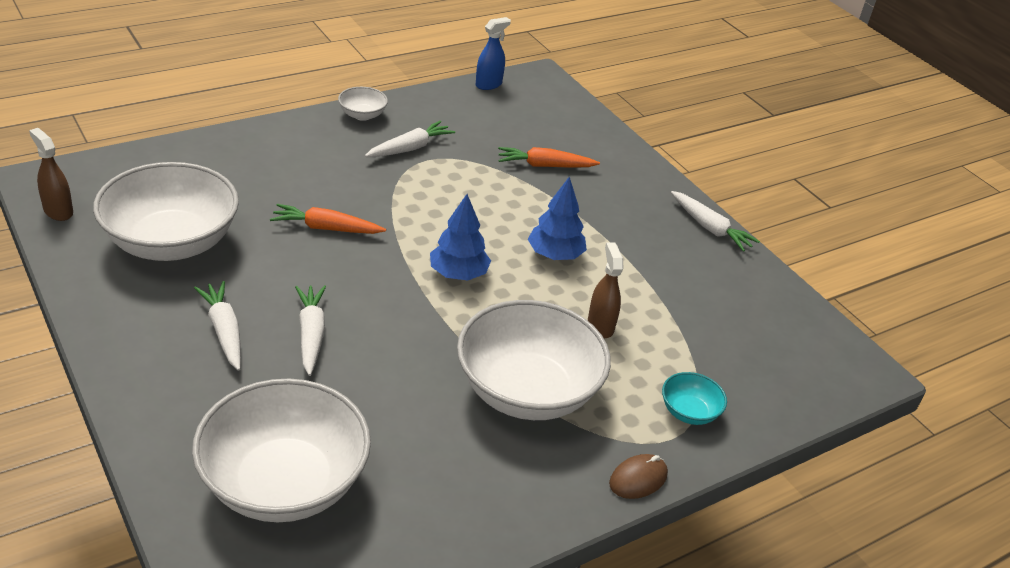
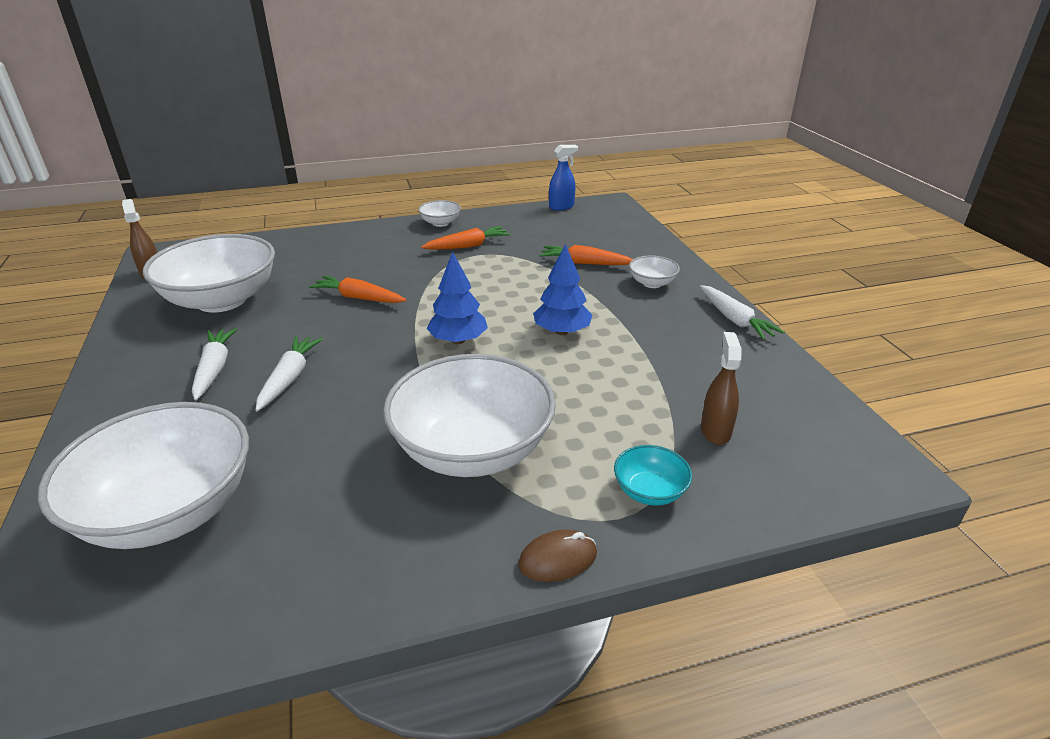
camera: 20 degrees right, 5 degrees down
(409, 148) = (467, 246): white carrot -> orange carrot
(600, 325) = (581, 395): brown spray bottle -> brown spray bottle (715, 431)
(620, 188) = (652, 283): none -> white bowl

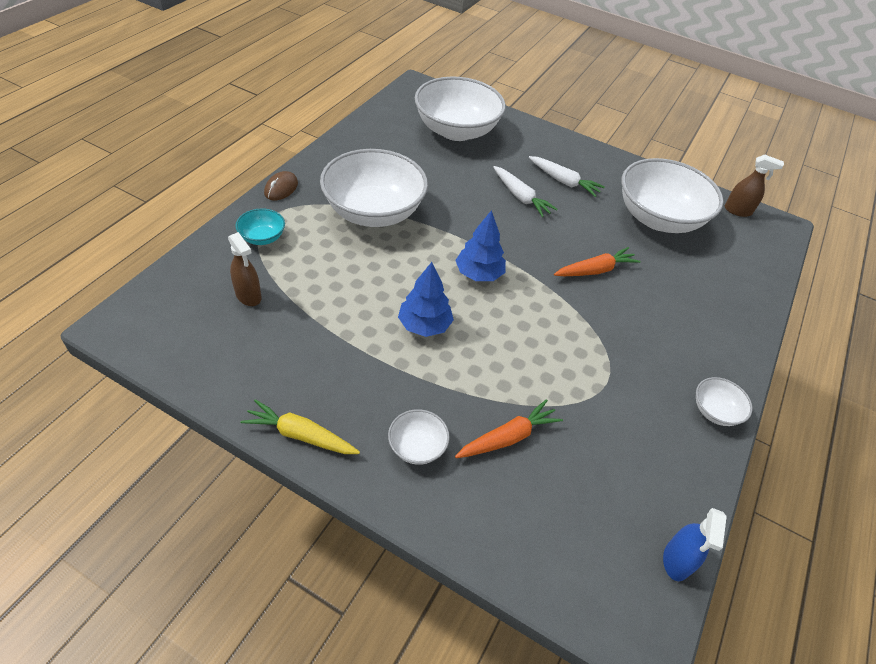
camera: 130 degrees right, 15 degrees up
(467, 246) = (634, 388): orange carrot -> none
(734, 319) = (301, 435): white carrot -> yellow carrot

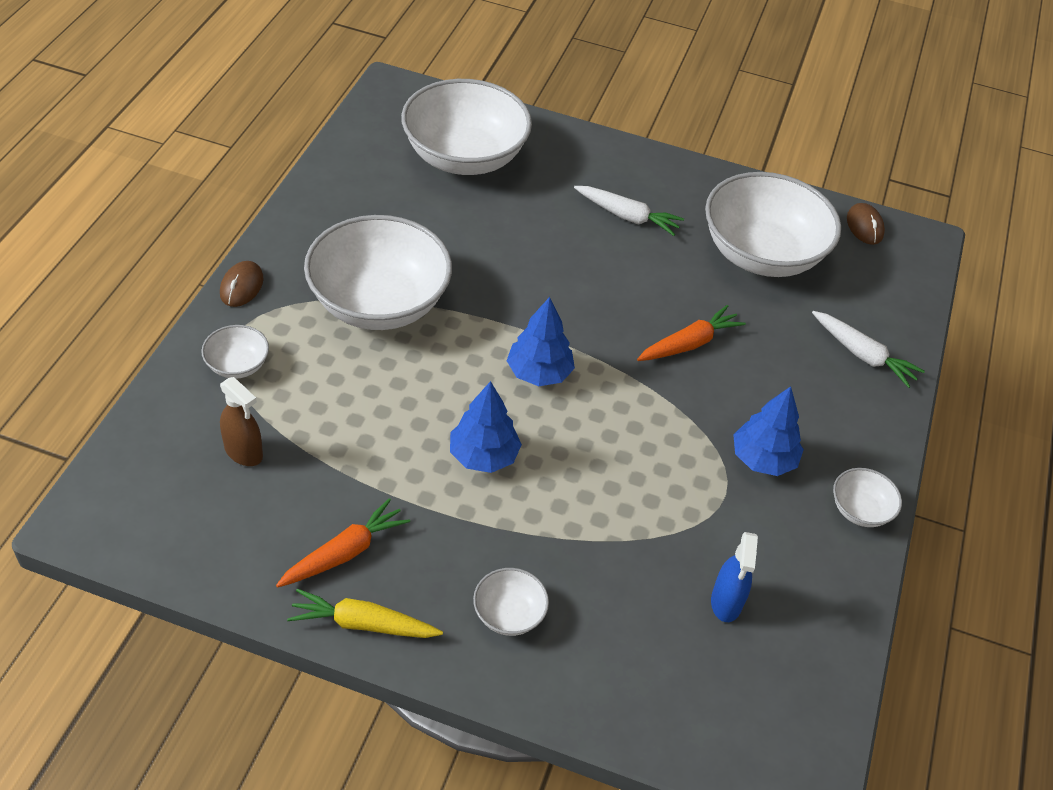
camera: 10 degrees left, 0 degrees up
(262, 237) = (237, 365): turquoise bowl -> white bowl
(508, 437) = (616, 584): orange carrot -> orange carrot (344, 553)
(520, 197) = (573, 249): white carrot -> white carrot (862, 355)
(640, 360) = (763, 459): none -> blue tree
(676, 561) = (833, 695): blue spray bottle -> blue spray bottle (726, 602)
(738, 211) = (864, 226): brown spray bottle -> brown mouse

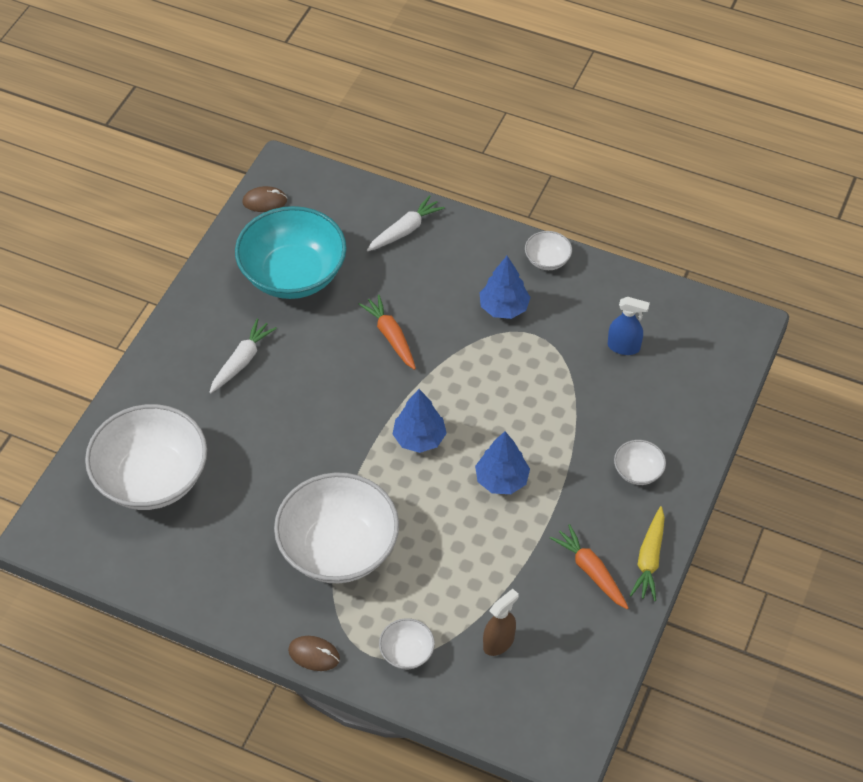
camera: 80 degrees left, 5 degrees up
(761, 254) = (293, 274): white bowl -> turquoise bowl

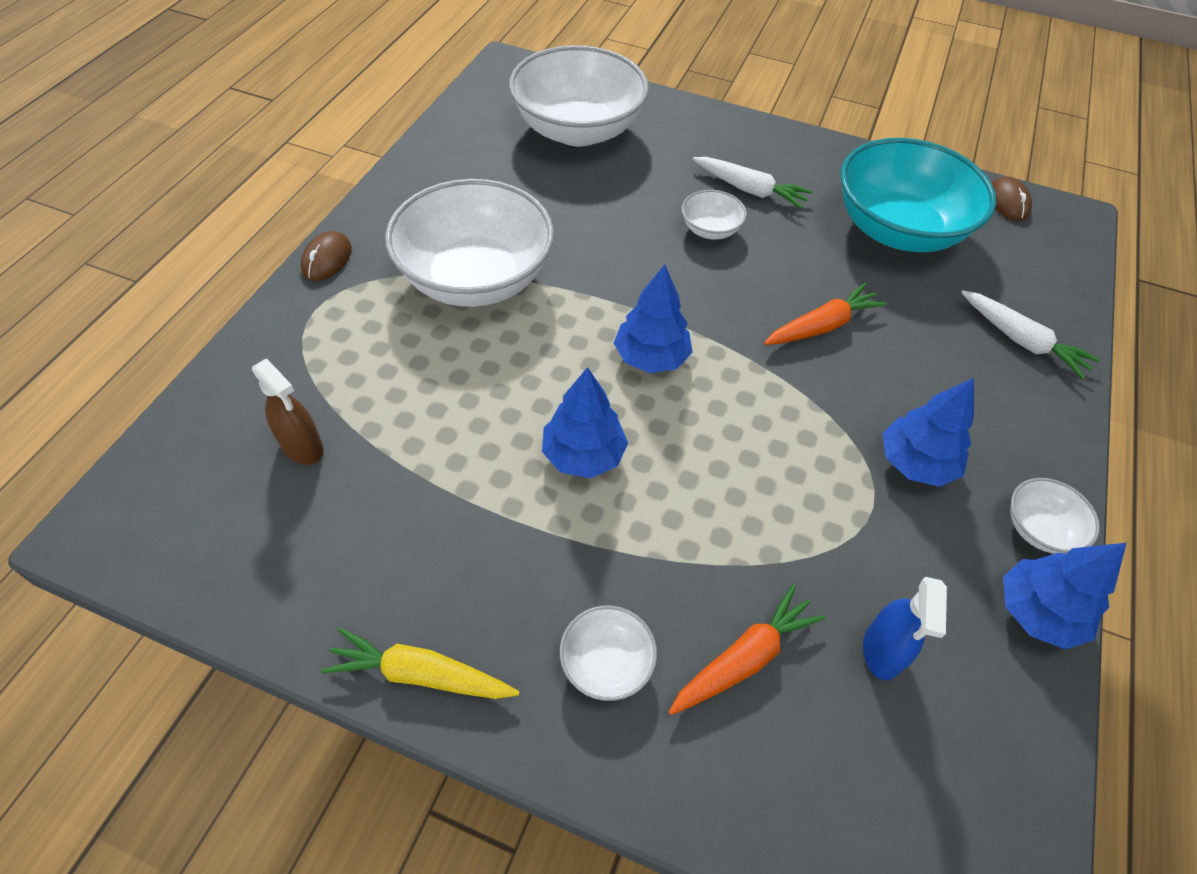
camera: 85 degrees right, 0 degrees up
(407, 652) = (310, 345): white bowl -> white bowl (710, 230)
(591, 571) = (407, 576): orange carrot -> orange carrot (744, 658)
(598, 275) = (1037, 612): none -> blue tree

